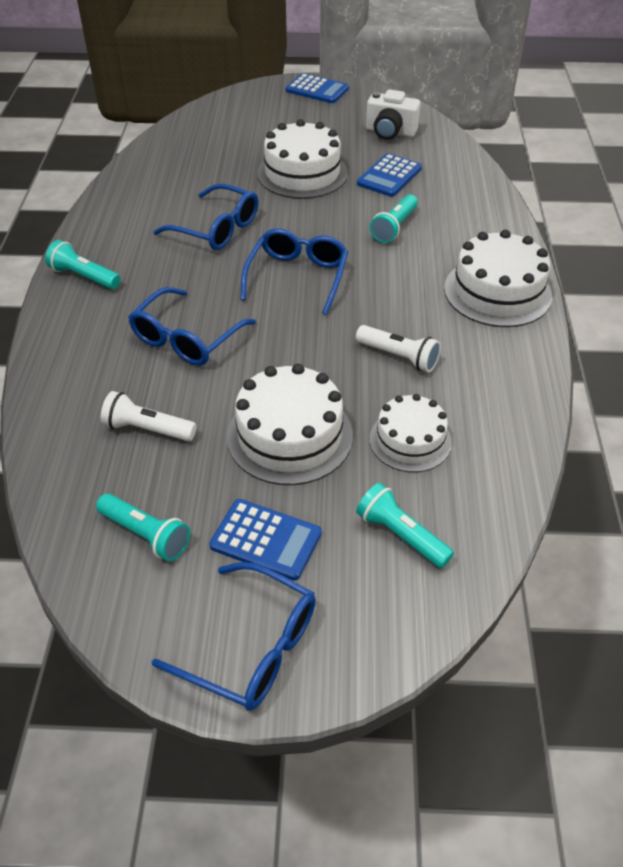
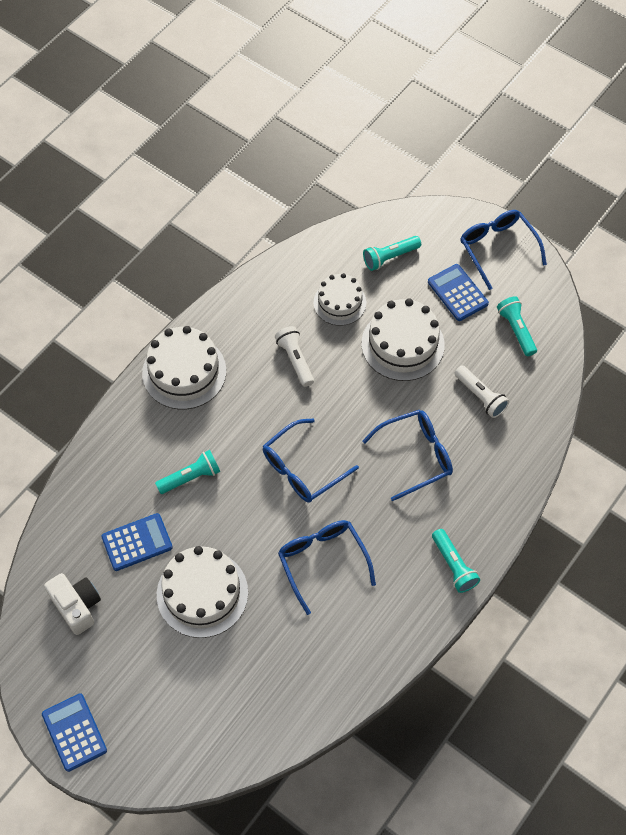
camera: 145 degrees left, 15 degrees up
(401, 535) = (390, 257): turquoise flashlight -> turquoise flashlight turned 75 degrees clockwise

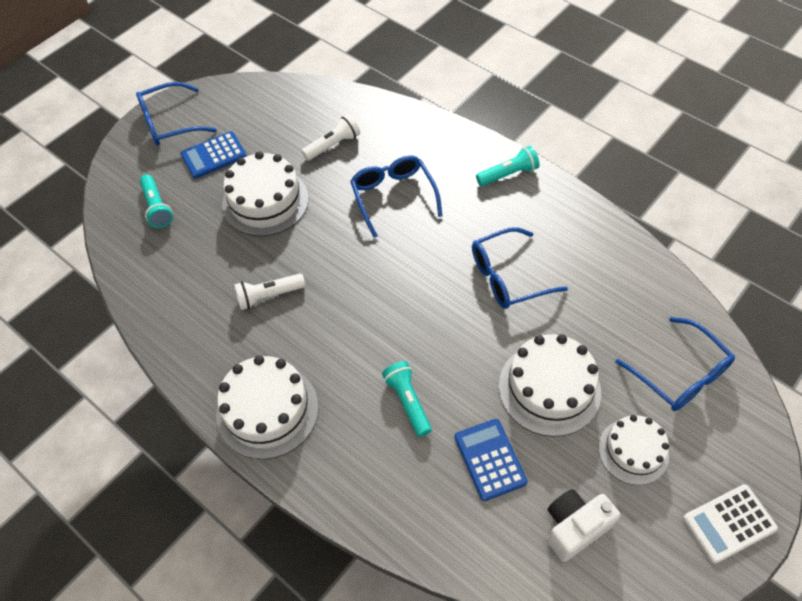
camera: 85 degrees left, 5 degrees down
(74, 732) = (729, 523): blue calculator -> white calculator
(302, 469) = (402, 292): blue glasses -> blue glasses (680, 374)
(339, 302) = (204, 253): white cake -> white cake (633, 451)
(516, 330) = (265, 115): turquoise flashlight -> none

